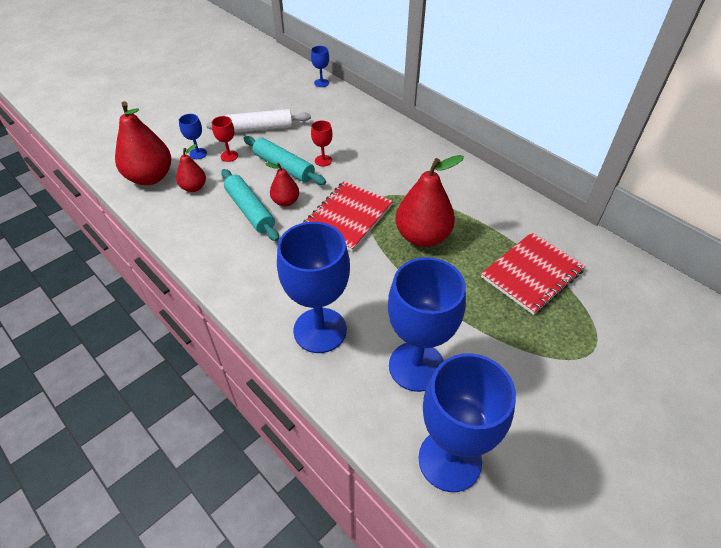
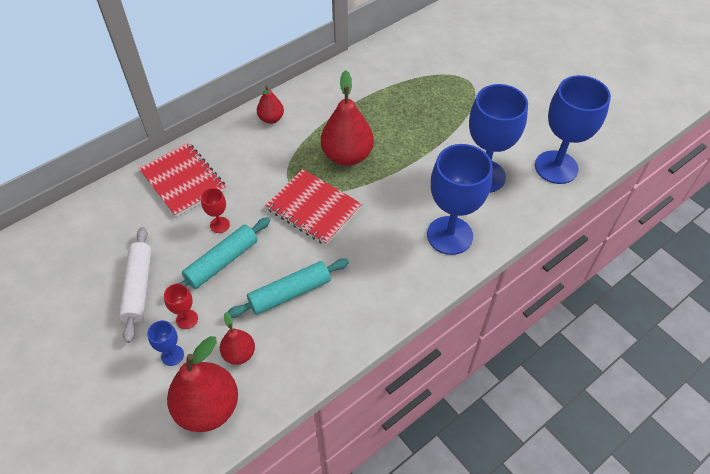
camera: 85 degrees left, 5 degrees up
(285, 201) = (281, 260): red pear -> red pear (271, 119)
(321, 83) = (59, 221): blue goblet -> none
(532, 274) = (396, 95): red notebook -> red notebook (183, 181)

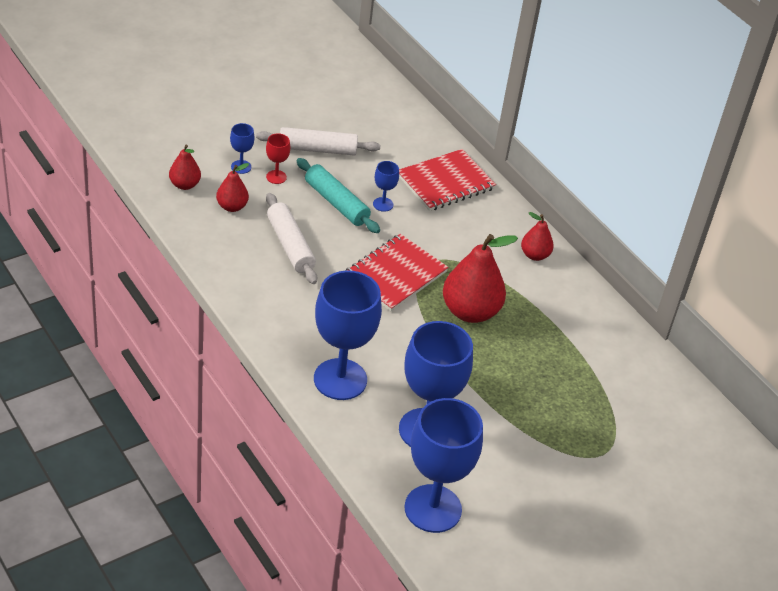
camera: 90 degrees right, 10 degrees down
(208, 408) = (184, 185): red pear -> red pear, size x0.54
(219, 225) = (383, 204): red goblet -> blue goblet
(290, 293) = (290, 245): turquoise rolling pin -> white rolling pin

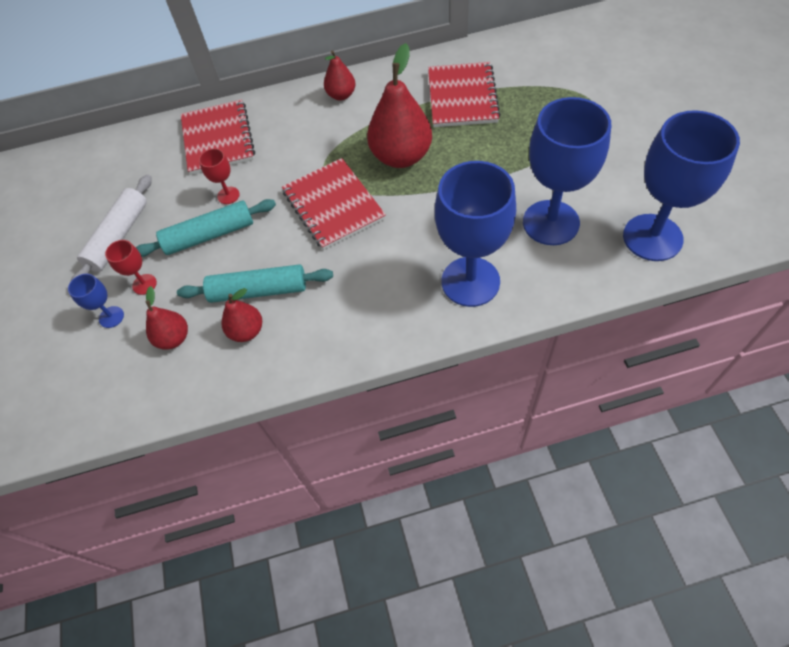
camera: 60 degrees left, 15 degrees up
(184, 185) = (114, 384): red pear -> red pear (247, 331)
(290, 245) = (258, 291): white rolling pin -> turquoise rolling pin
(383, 204) = (228, 195): blue goblet -> red goblet
(569, 346) = (462, 97): none -> red notebook

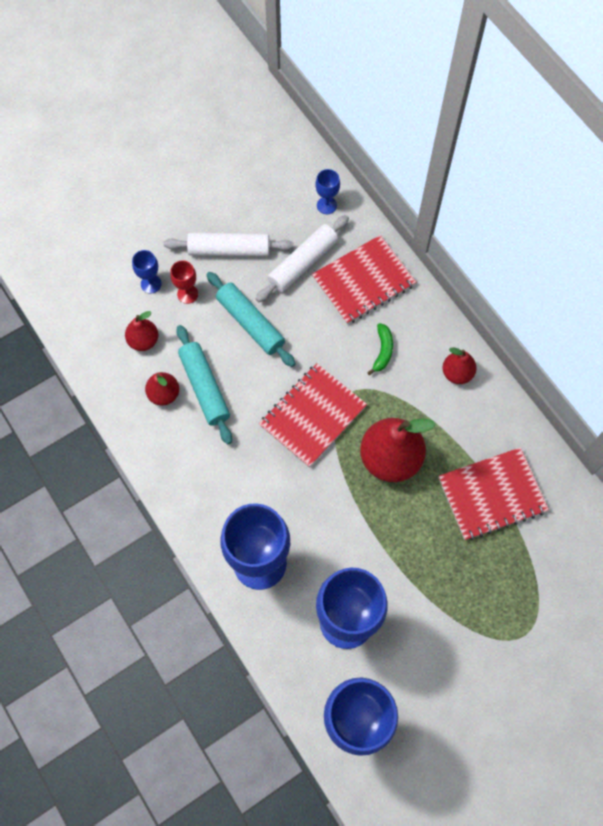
camera: 65 degrees right, 10 degrees up
(124, 149) = (326, 205): none -> blue goblet
(171, 180) = (302, 263): none -> white rolling pin
(228, 195) = (298, 320): red goblet -> none
(294, 140) = (382, 351): none -> green banana

